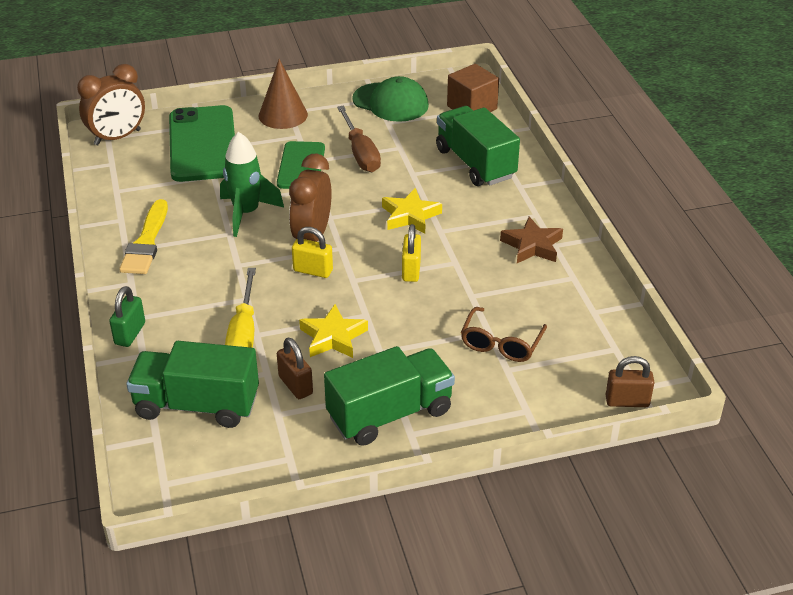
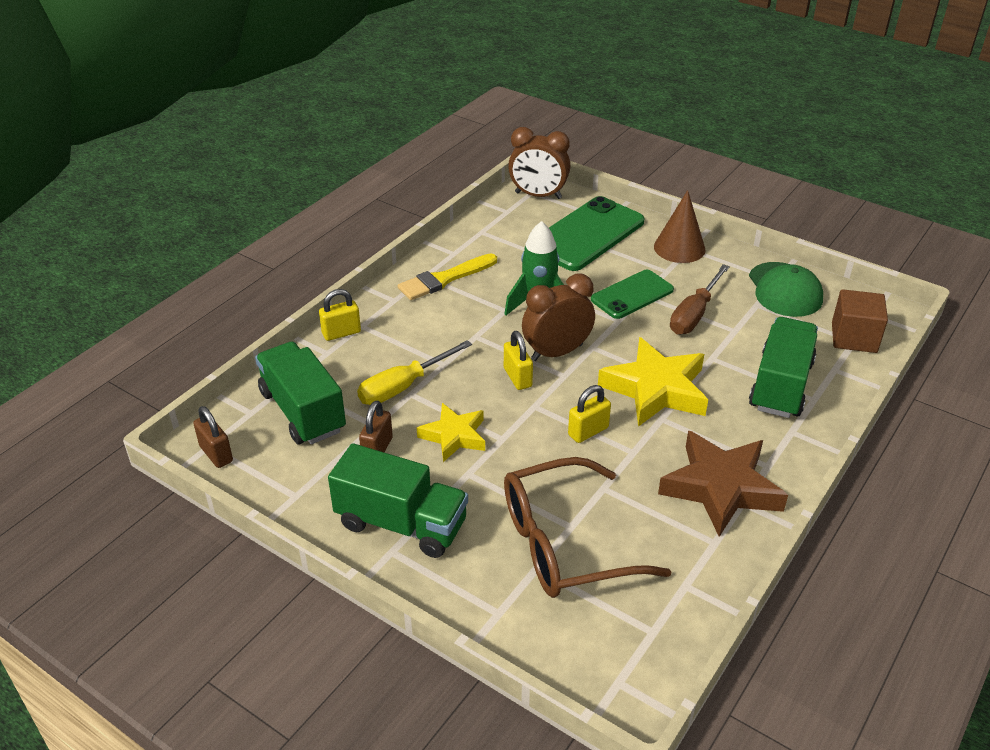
camera: 50 degrees right, 0 degrees up
(130, 334) = (341, 333): green padlock -> yellow padlock
(410, 216) = (655, 389): yellow star -> yellow star, size x1.65
(501, 344) = (564, 544): brown glasses -> brown glasses, size x1.78
(532, 245) = (721, 488): brown star -> brown star, size x1.65
(627, 401) = (589, 683): brown padlock -> brown padlock (216, 454)

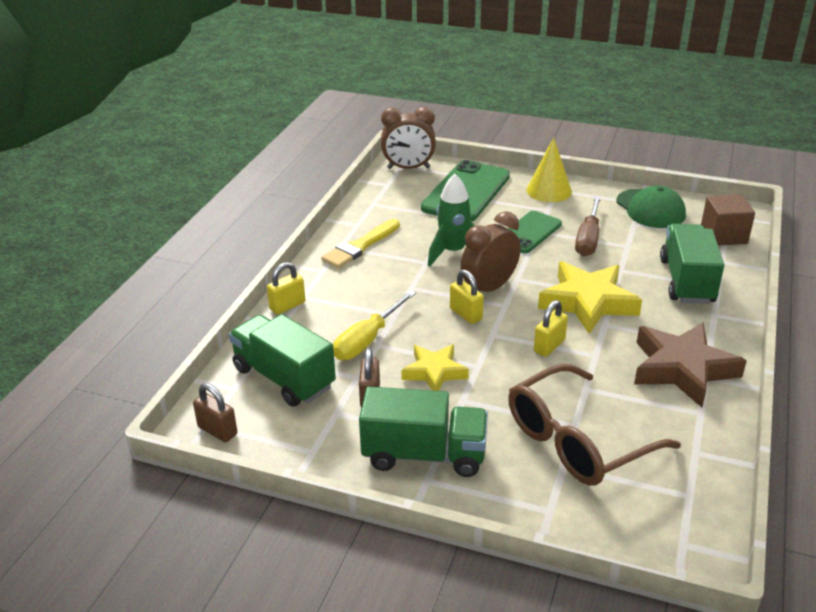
camera: 15 degrees left, 5 degrees down
(679, 248) = (549, 191): brown cone -> yellow cone

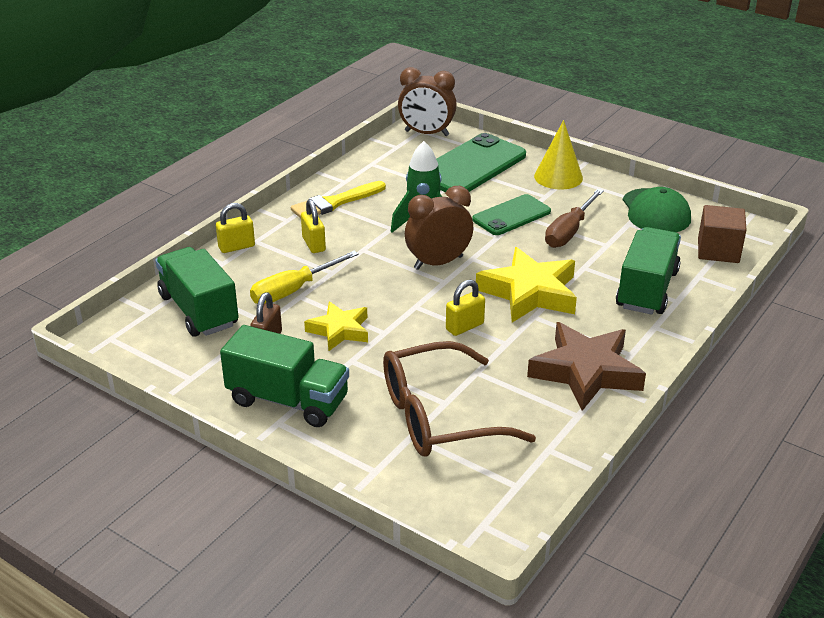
camera: 15 degrees right, 0 degrees up
(217, 431) = (117, 345): brown padlock -> none
(466, 314) = (400, 283): yellow padlock -> yellow padlock (314, 244)

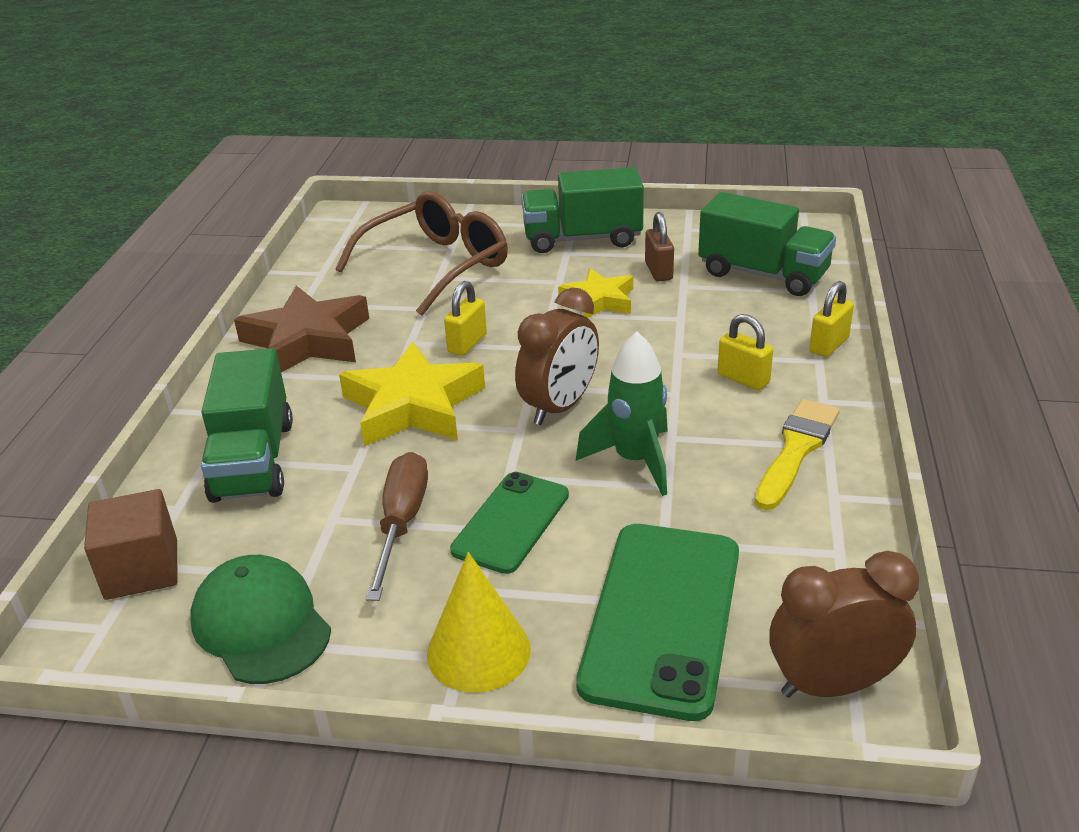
camera: 155 degrees right, 0 degrees up
(293, 290) = (695, 321): yellow screwdriver -> none

